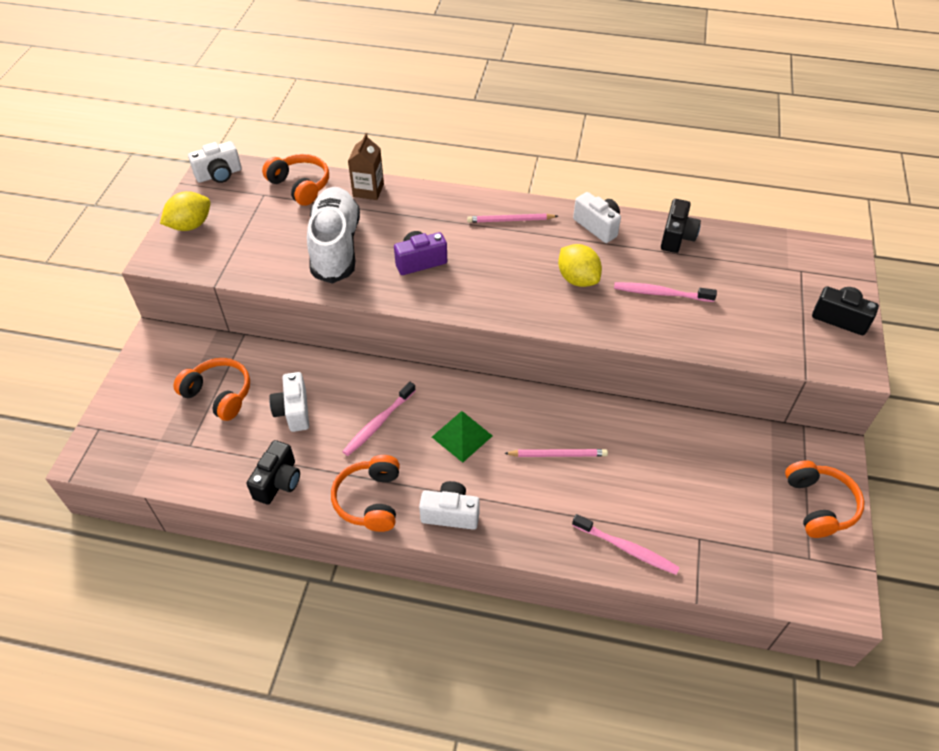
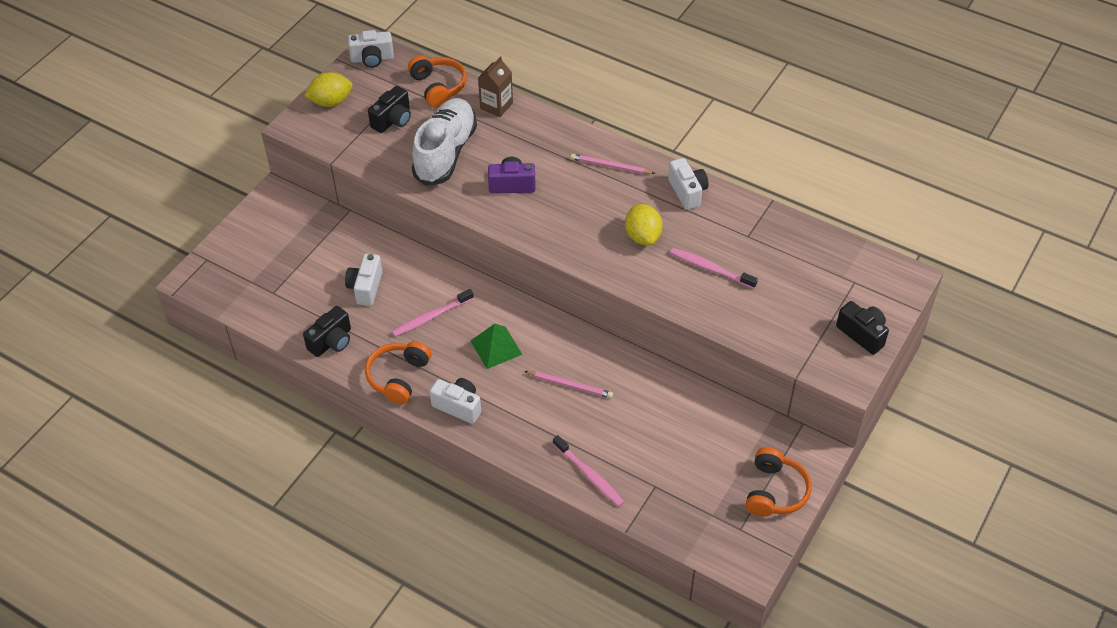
camera: 20 degrees right, 0 degrees up
(219, 394) = (310, 257): orange headphones -> none
(676, 237) = (755, 221): black camera -> black camera (393, 120)

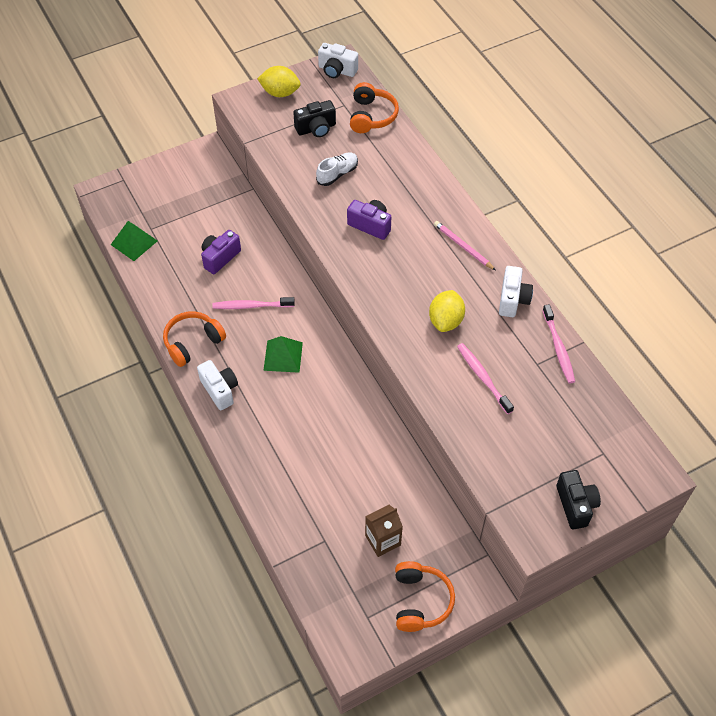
camera: 30 degrees right, 5 degrees up
(265, 313) = (134, 242): none -> green pyramid
(332, 342) = (165, 289): black camera -> none
(365, 287) = (220, 257): white camera -> purple camera
(445, 153) = (337, 174): white shoe -> white shoe, size x0.49
(496, 106) = (406, 152): brown carton -> brown carton (383, 540)
(570, 385) = (318, 418): pink pencil -> none
(589, 475) = (279, 502): pink toothbrush -> pink toothbrush (558, 348)
(774, 491) = (420, 601): orange headphones -> orange headphones turned 45 degrees counterclockwise

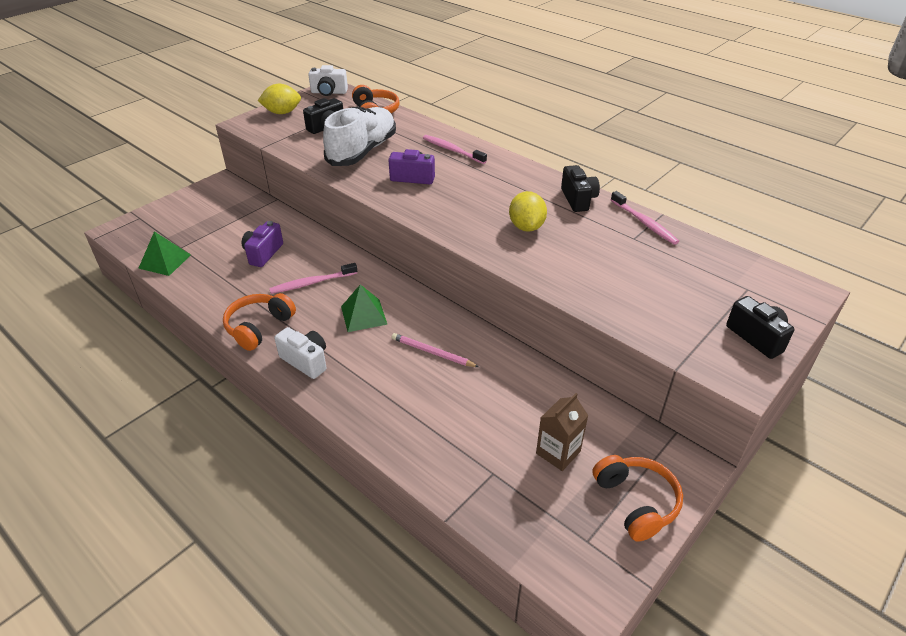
camera: 20 degrees left, 15 degrees down
(337, 174) = (362, 151): white shoe -> white shoe, size x2.03
(463, 247) = (508, 174): pink pencil -> pink pencil (432, 352)
(483, 377) = (591, 259): pink toothbrush -> pink toothbrush (452, 150)
(512, 300) = (578, 199): white camera -> black camera

